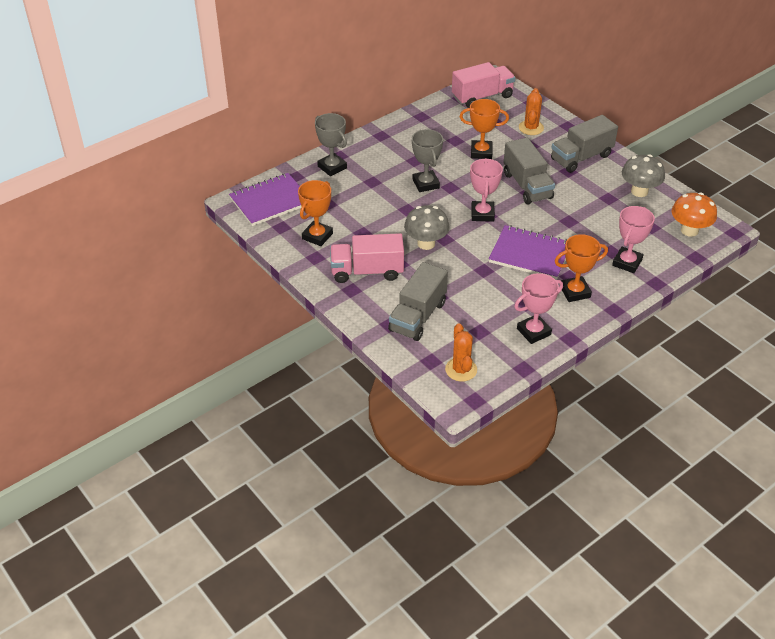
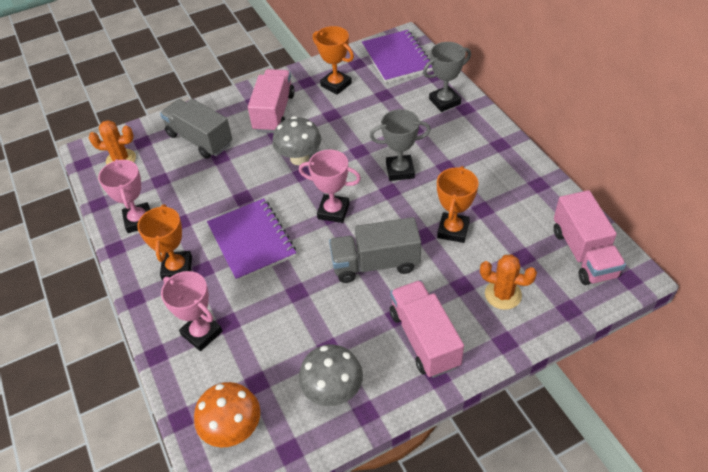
camera: 105 degrees right, 5 degrees up
(530, 254) = (252, 241): purple notebook -> purple notebook turned 60 degrees counterclockwise
(581, 157) = (424, 339): grey truck -> pink truck

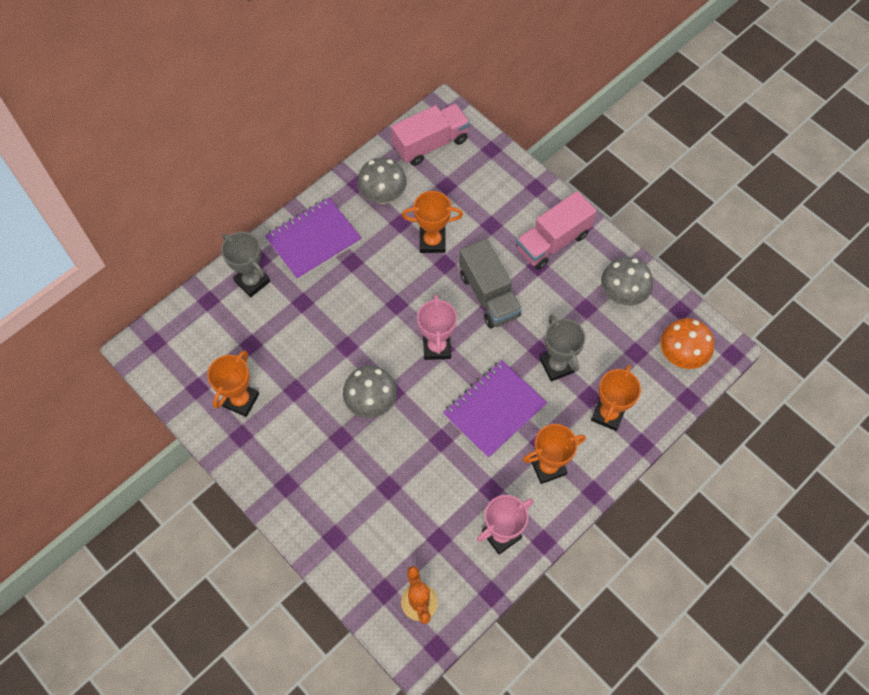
camera: 110 degrees left, 15 degrees up
(200, 140) = (366, 522): grey truck -> none
(202, 333) = (608, 414): pink trophy -> orange trophy
(274, 113) = (303, 454): pink truck -> none
(397, 58) = (180, 346): purple notebook -> purple notebook (313, 240)
(400, 170) = (367, 301): grey trophy -> grey trophy (557, 365)
(503, 294) = (491, 194): orange cactus -> none
(519, 201) = (383, 195): none -> grey mushroom

